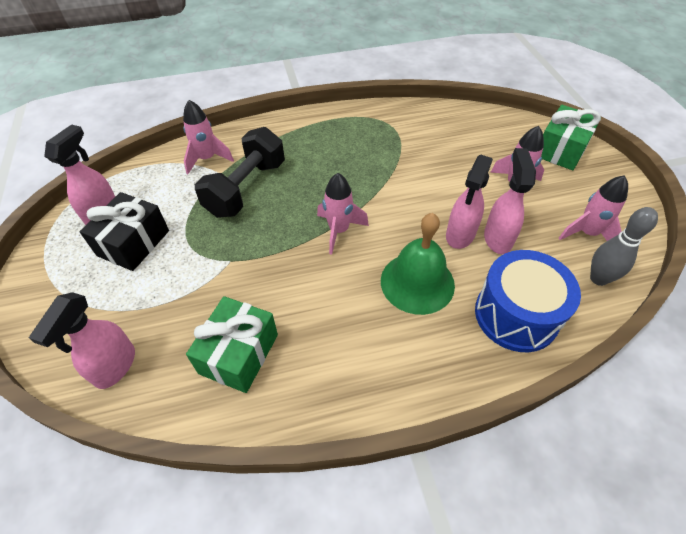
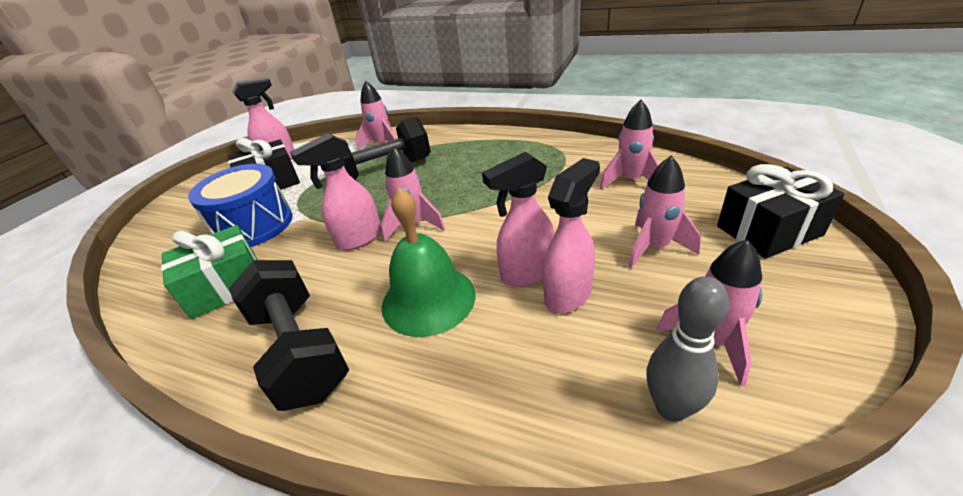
camera: 40 degrees right, 15 degrees down
(115, 367) = (158, 257): pink spray bottle -> pink spray bottle (358, 239)
(371, 362) = (300, 350): none -> black dumbbell
(457, 135) = (631, 181): none -> pink rocket
(516, 315) = (497, 389): blue drum -> blue drum (254, 225)
(561, 150) = (768, 231): green gift -> black gift

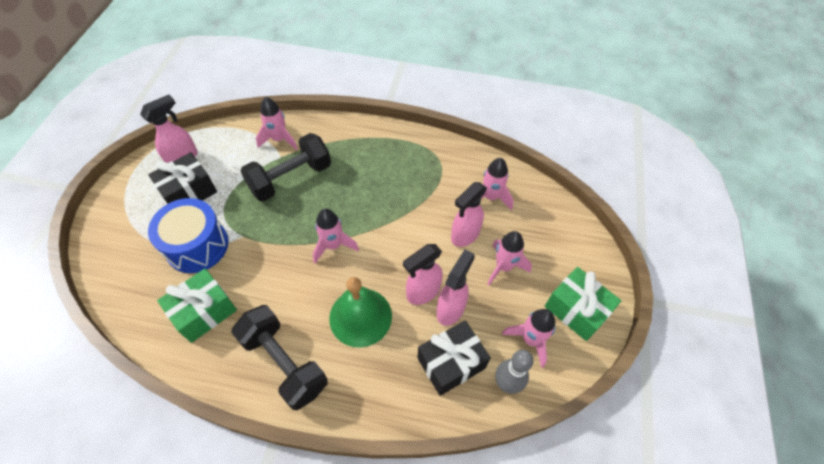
camera: 15 degrees left, 20 degrees up
(358, 239) = (293, 261): pink spray bottle -> pink spray bottle (464, 235)
(768, 231) = (573, 250): black gift -> black gift (451, 363)
(793, 303) = (576, 310): none -> green gift

